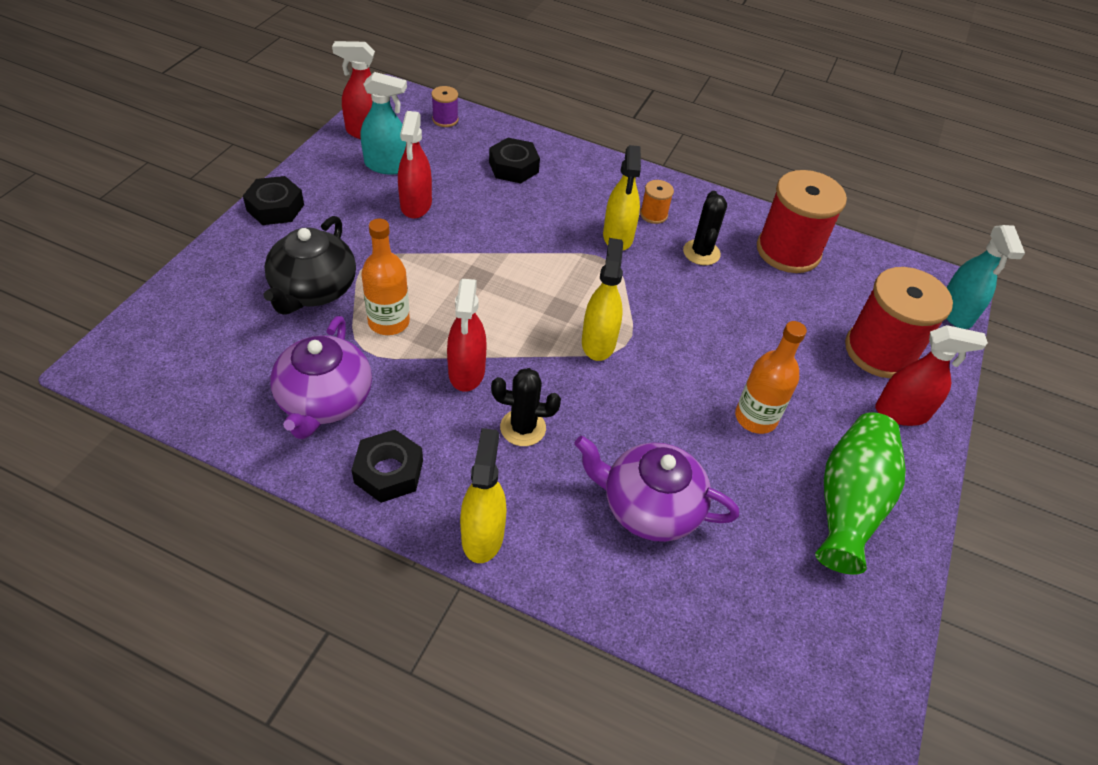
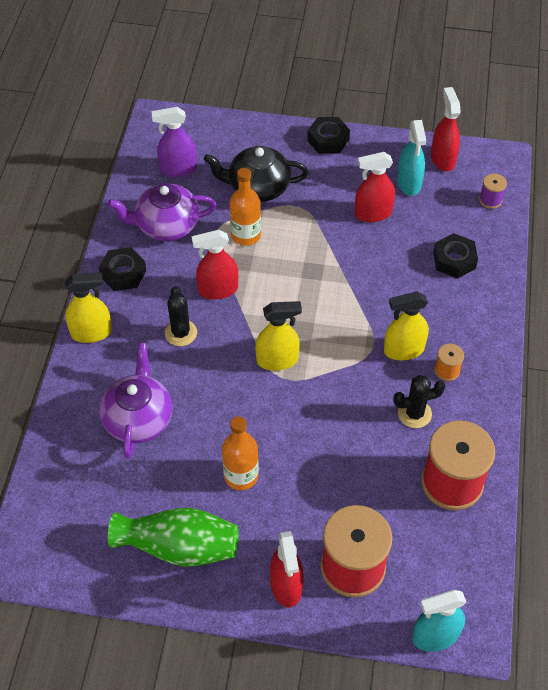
camera: 80 degrees right, 5 degrees up
(224, 363) = (178, 169): none -> purple spray bottle

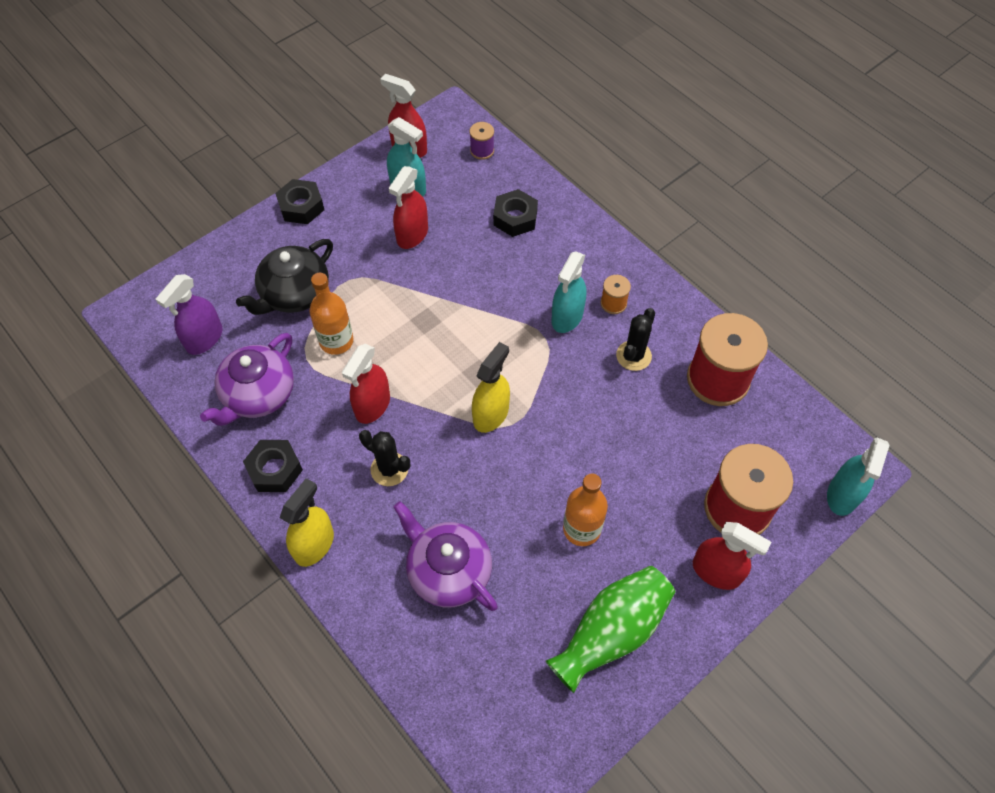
camera: 50 degrees left, 5 degrees up
(403, 350) = (567, 317): yellow spray bottle -> turquoise spray bottle

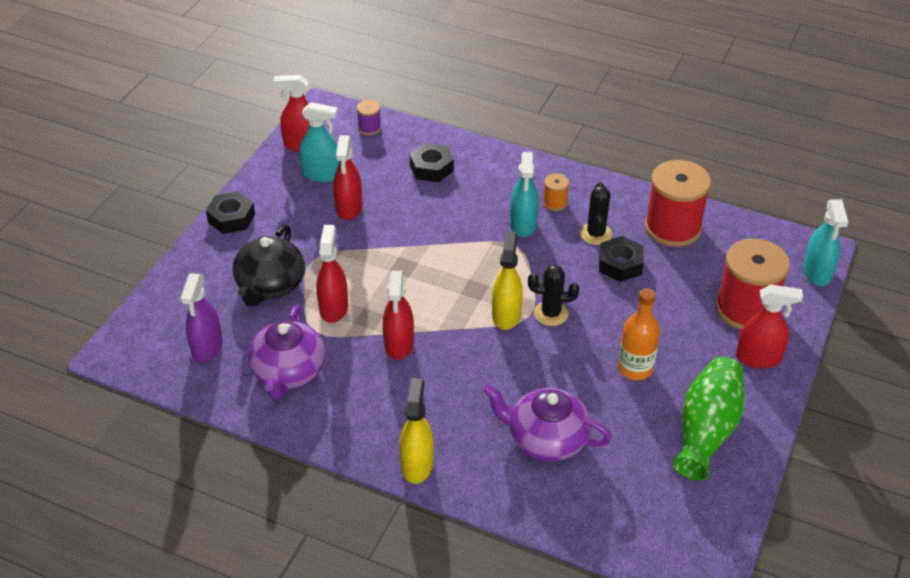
camera: 25 degrees left, 15 degrees down
(275, 469) = (342, 422): black nut -> black nut (620, 264)
(336, 341) = (333, 308): orange bottle -> red spray bottle
(389, 469) = (445, 385): black cactus -> black cactus (551, 313)

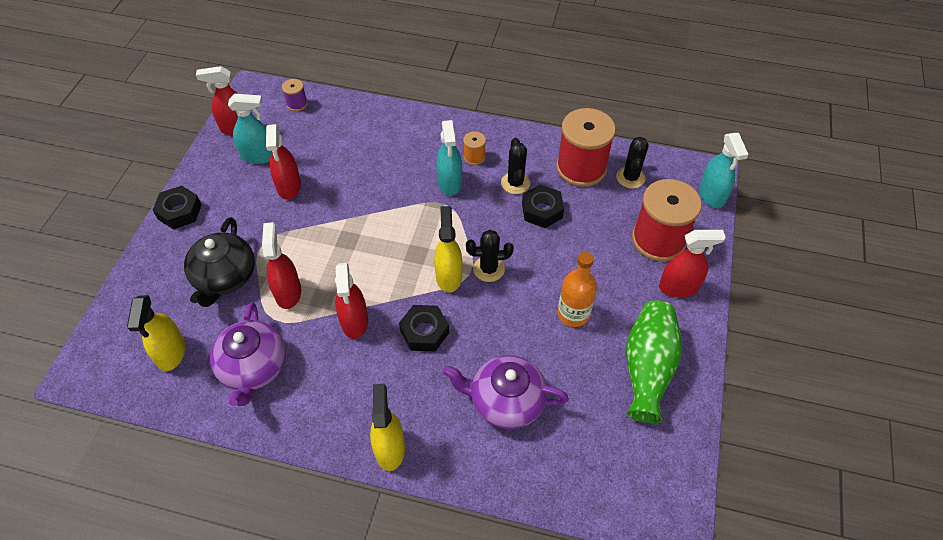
camera: 10 degrees left, 10 degrees up
(207, 347) = (171, 353): purple spray bottle -> yellow spray bottle
(431, 168) = (359, 137): black nut -> black nut (424, 332)
(727, 244) = (630, 177): none -> black cactus

